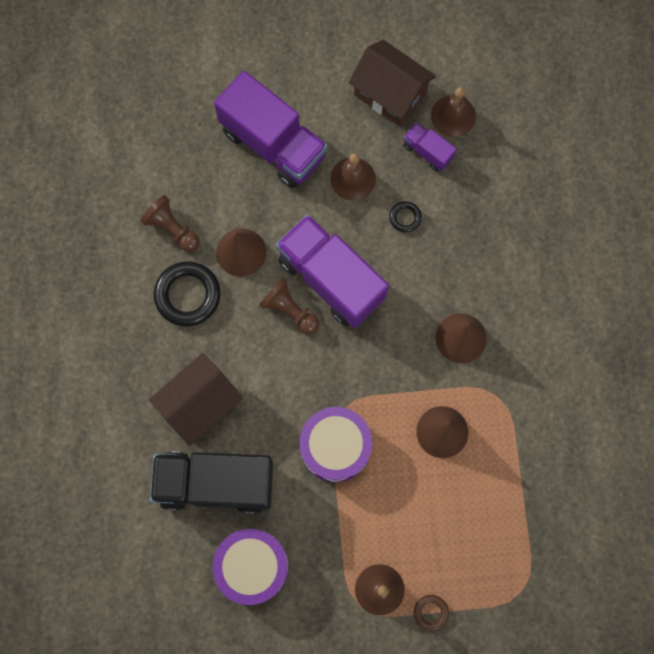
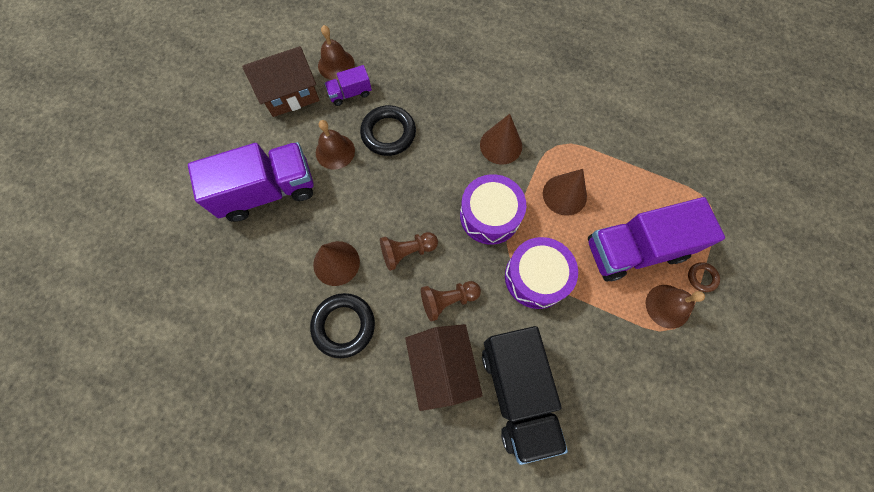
camera: 60 degrees left, 5 degrees down
(172, 229) = (280, 307): brown pawn -> brown pawn (448, 300)
(215, 483) = (517, 392): black truck -> black truck turned 45 degrees counterclockwise
(252, 566) = (604, 400): purple drum -> purple drum (490, 215)
(331, 279) = (401, 208): purple truck -> purple truck (635, 249)
(405, 218) = (388, 133): black ring -> black ring, size x2.02

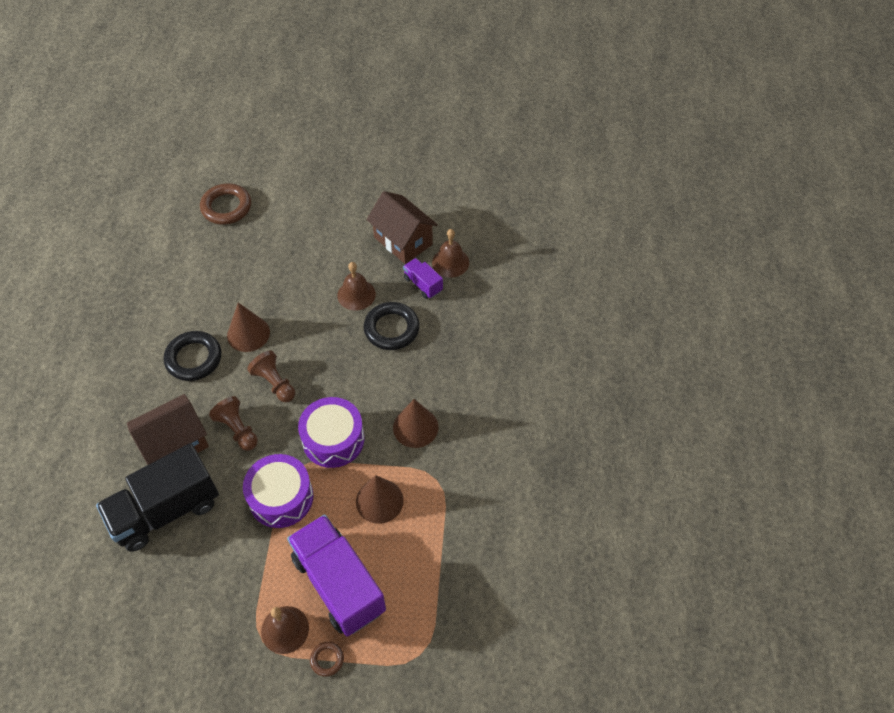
camera: 70 degrees right, 15 degrees down
(153, 246) = (226, 207): none -> brown ring
(268, 191) = (299, 261): purple truck -> none

